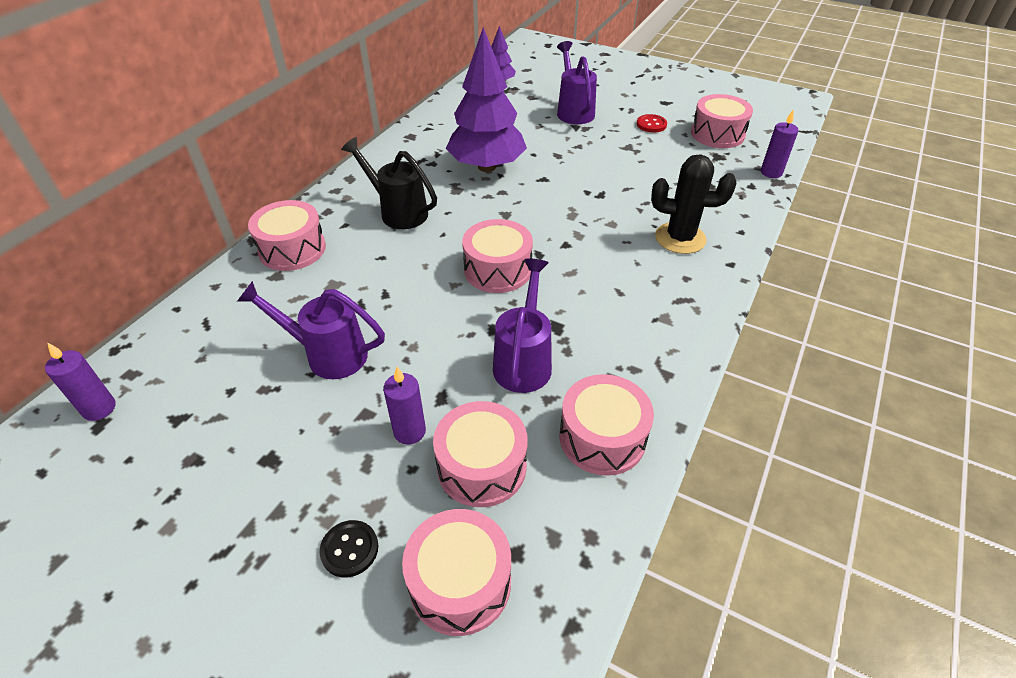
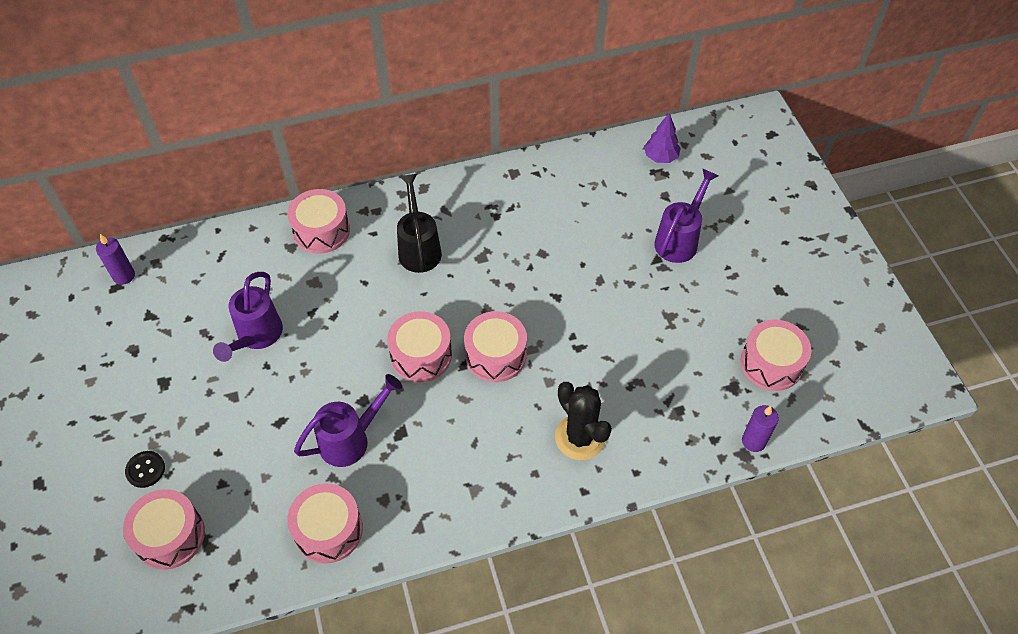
camera: 45 degrees right, 10 degrees up
(328, 355) = (256, 336): purple watering can -> purple watering can turned 135 degrees counterclockwise
(409, 431) = (241, 428): purple candle -> none
(482, 466) = (249, 485): pink drum -> pink drum (495, 355)
(487, 166) = (530, 250): purple tree -> none
(651, 124) = (726, 307): red button -> none

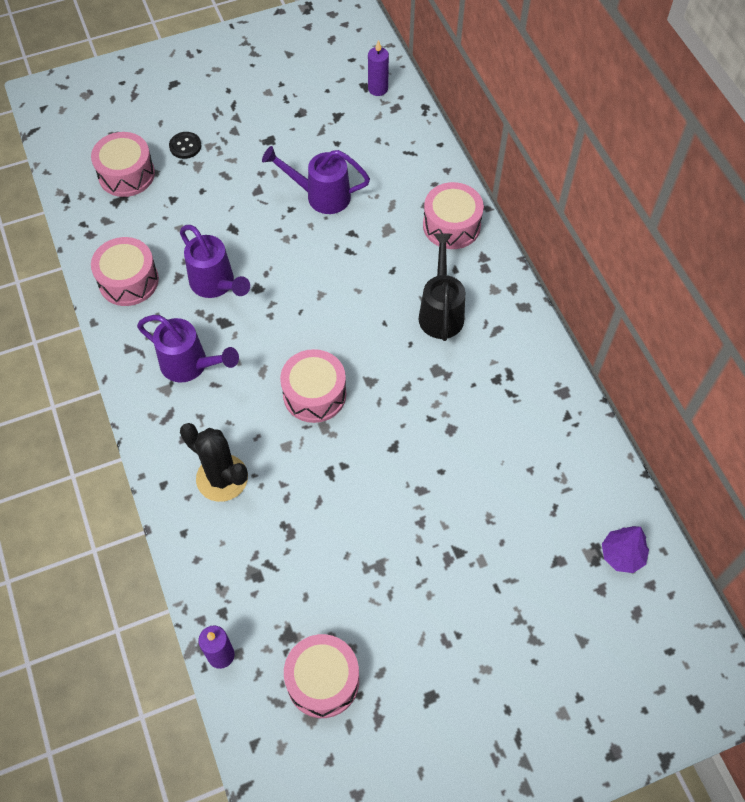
camera: 85 degrees right, 5 degrees up
(419, 248) = (441, 312): black watering can -> black watering can turned 75 degrees counterclockwise
(421, 355) = (310, 329): pink drum -> none
(580, 437) = (222, 478): black cactus -> black cactus turned 75 degrees clockwise
(679, 240) = (491, 577): purple watering can -> purple watering can (190, 365)

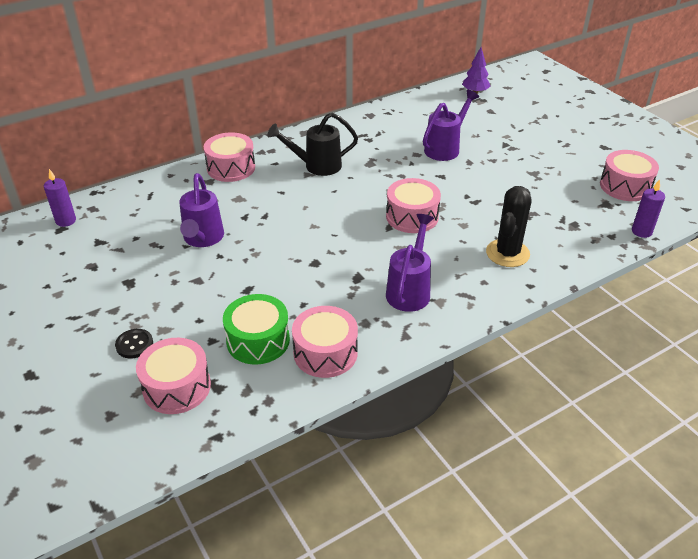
camera: 100 degrees left, 20 degrees down
(161, 232) = (258, 340): none -> green drum
(216, 284) = (316, 289): purple watering can -> purple watering can (445, 148)

